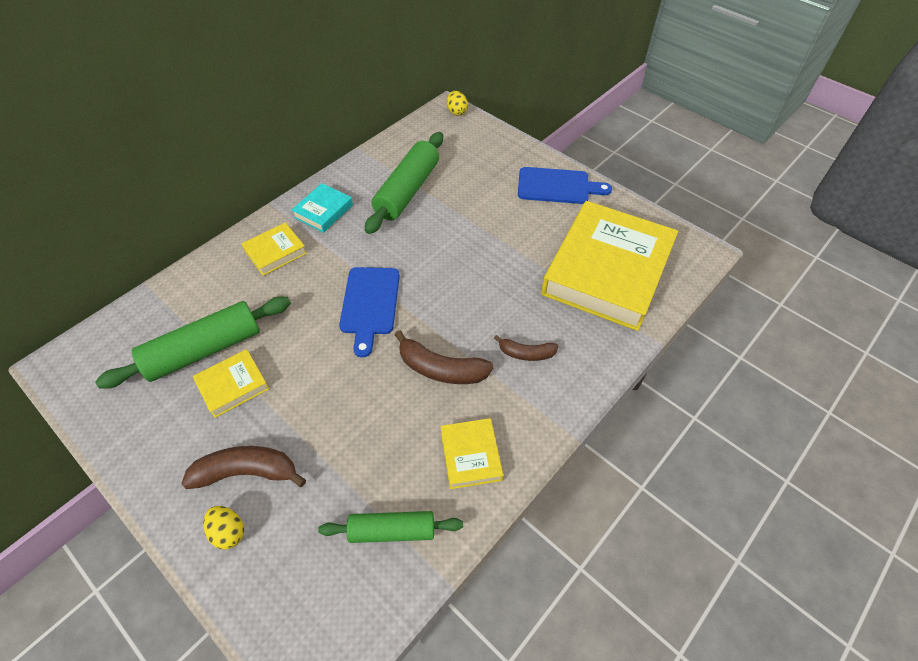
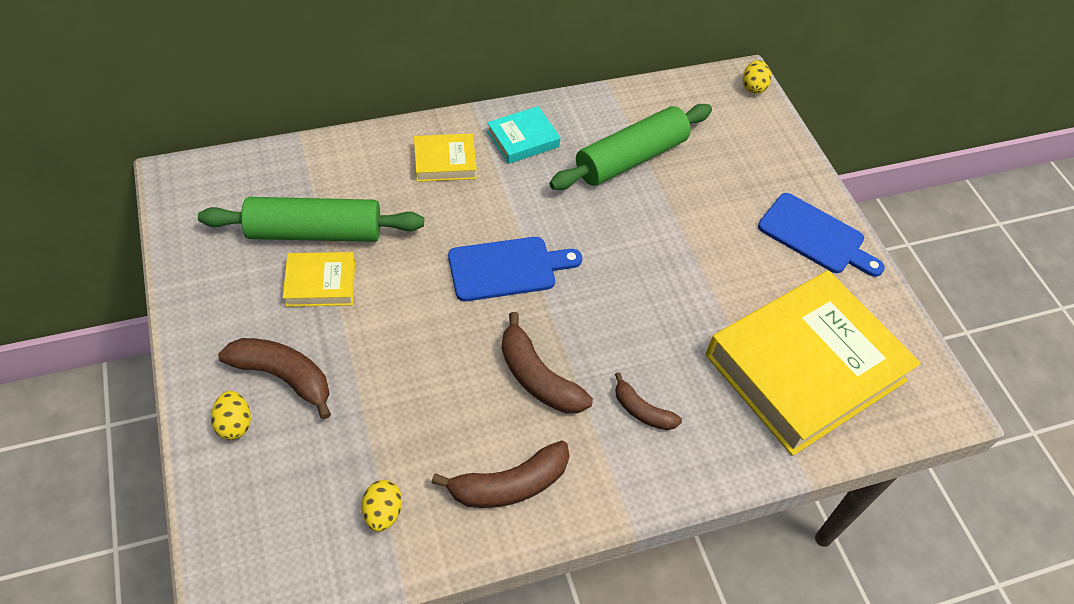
camera: 25 degrees right, 0 degrees up
(370, 304) = (507, 268): blue cutting board -> blue cutting board turned 135 degrees counterclockwise
(392, 530) = (383, 513): green rolling pin -> yellow egg
(470, 455) = (509, 485): yellow book -> brown banana

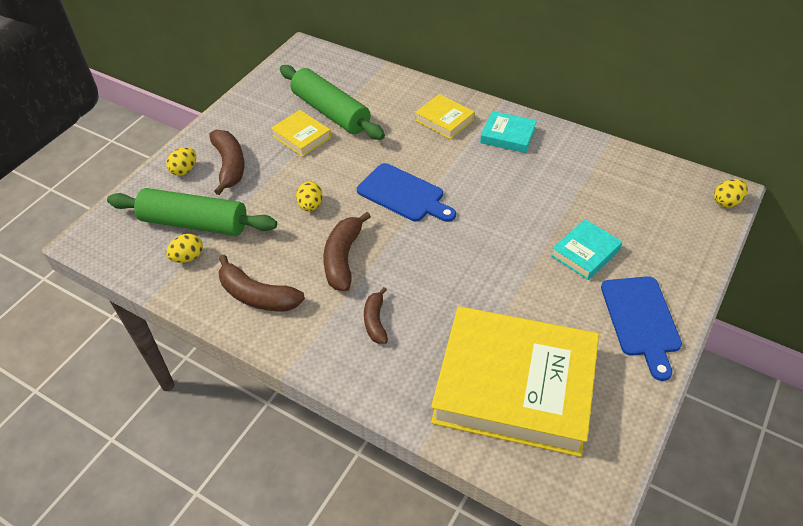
camera: 55 degrees right, 5 degrees down
(434, 351) = (310, 206): none -> yellow egg
(631, 158) = (565, 188): green rolling pin -> green rolling pin (195, 223)
(715, 208) = (585, 253): none -> turquoise book

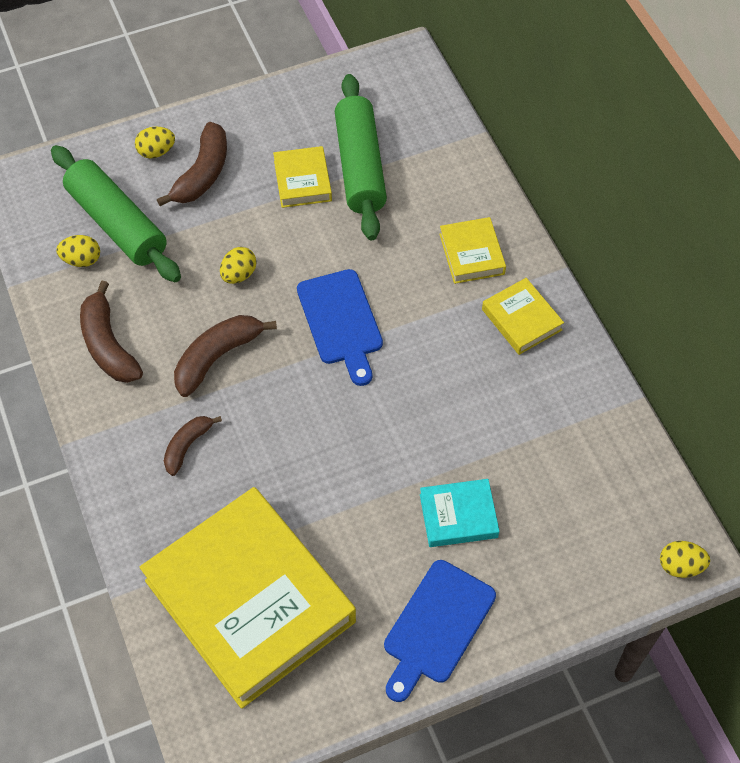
camera: 35 degrees right, 10 degrees up
(508, 136) = (521, 320): turquoise book -> yellow book

